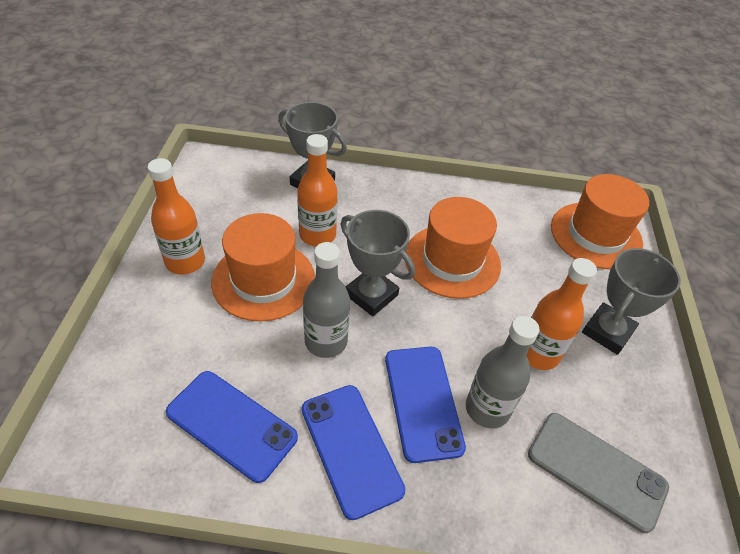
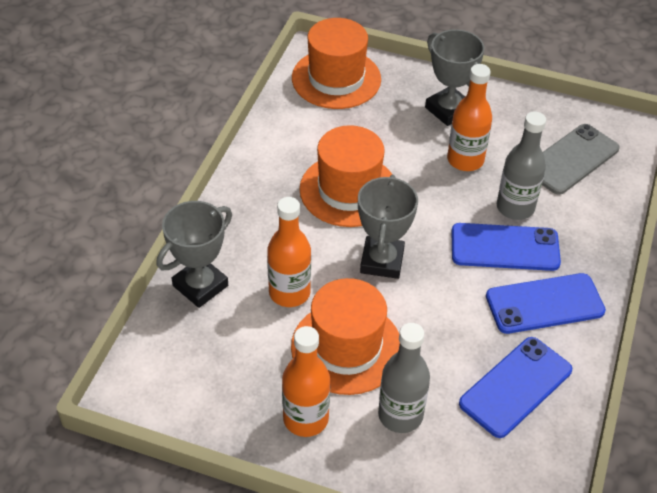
camera: 75 degrees left, 0 degrees up
(326, 341) = (433, 305): grey bottle -> grey bottle (400, 415)
(371, 295) = (382, 261): grey trophy -> grey trophy turned 45 degrees counterclockwise

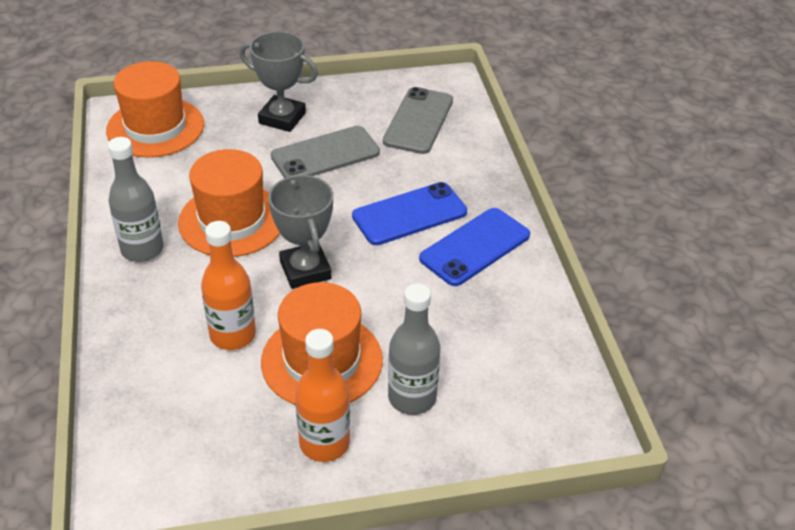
camera: 30 degrees left, 5 degrees down
(200, 286) = (134, 367): grey trophy -> none
(465, 160) = (325, 154): orange bottle -> grey phone
(515, 207) = (396, 178): grey bottle -> grey bottle (142, 249)
(515, 387) = (497, 326): blue phone -> none

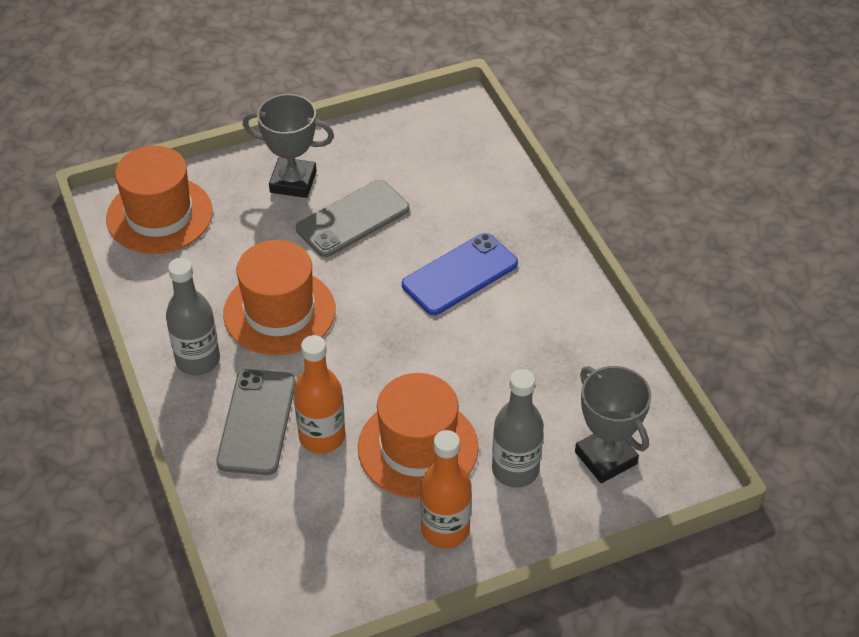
camera: 10 degrees left, 5 degrees up
(305, 270) = (372, 354): grey trophy -> grey trophy (605, 458)
(418, 121) = (439, 163): grey phone -> grey phone (256, 422)
(475, 247) = (535, 300): blue phone -> none

